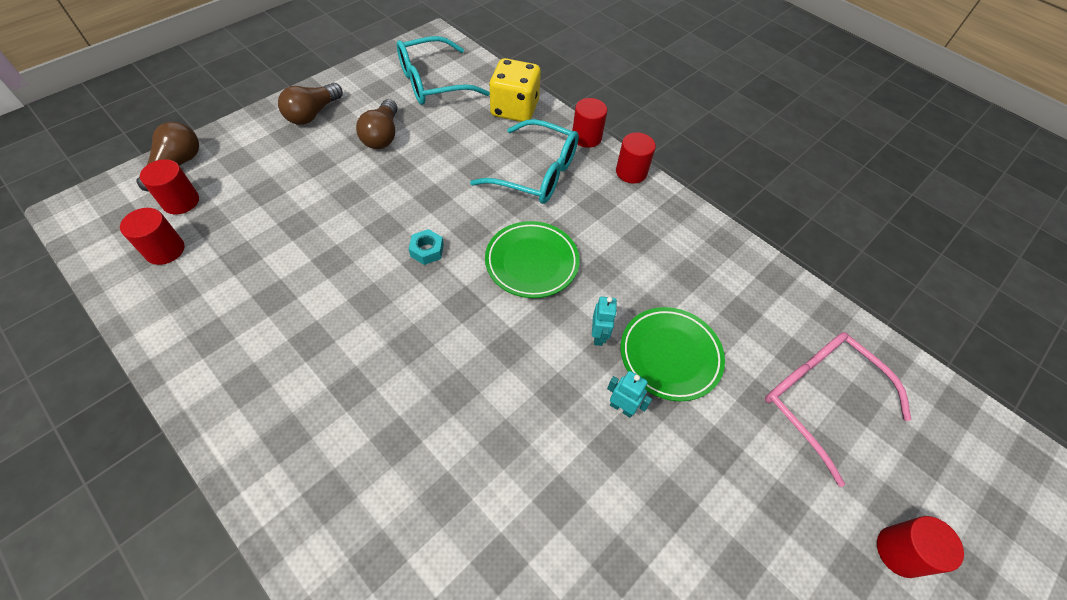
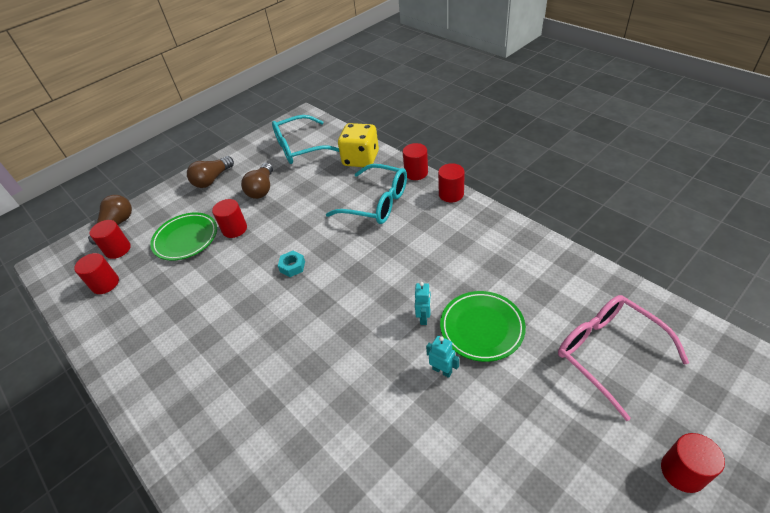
camera: 10 degrees right, 10 degrees down
(346, 189) = (234, 229): none -> red cylinder
(532, 262) = (372, 268): green plate -> green plate (186, 239)

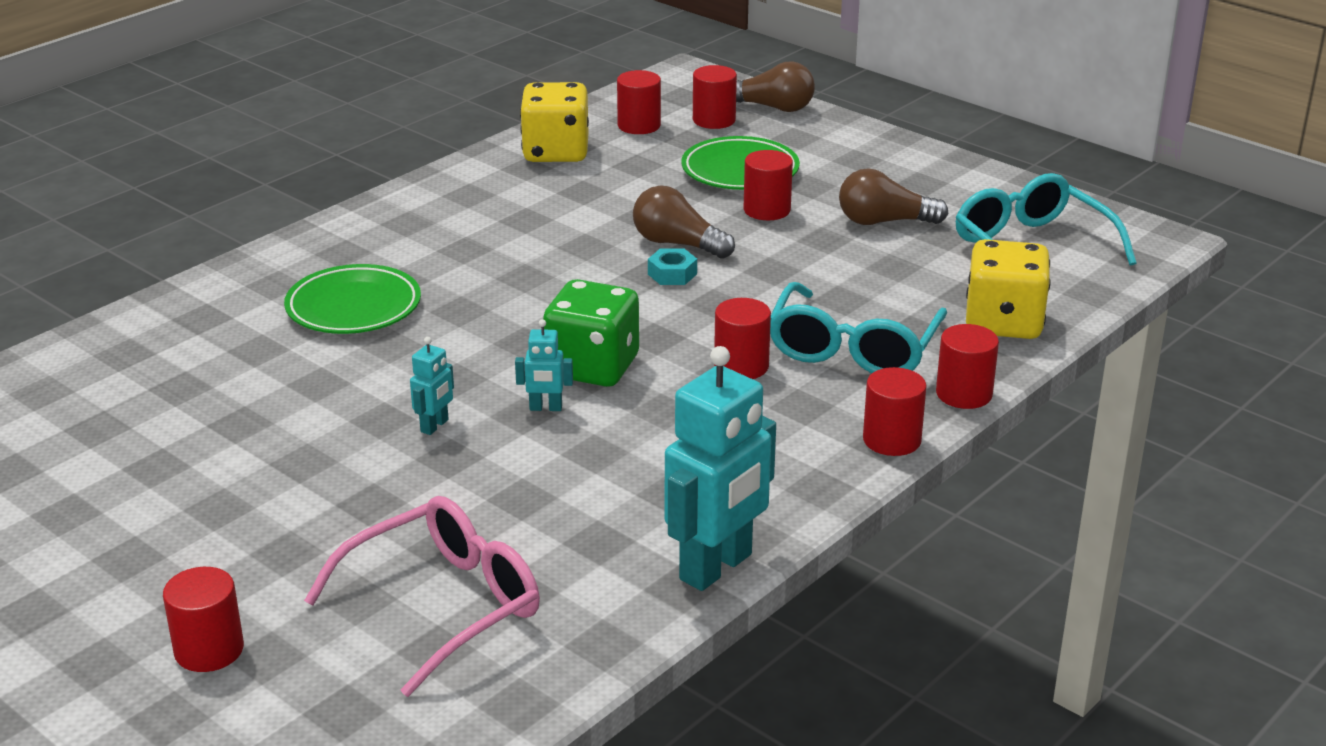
camera: 80 degrees right, 15 degrees down
(120, 325) = (556, 152): none -> yellow dice
(212, 179) = (907, 169): brown light bulb -> brown light bulb (677, 244)
(384, 298) = (592, 367): none -> green dice
(388, 240) = (741, 366): none -> red cylinder
(482, 328) = (516, 467): green plate -> green plate (353, 307)
(553, 249) = (717, 567): none -> turquoise robot

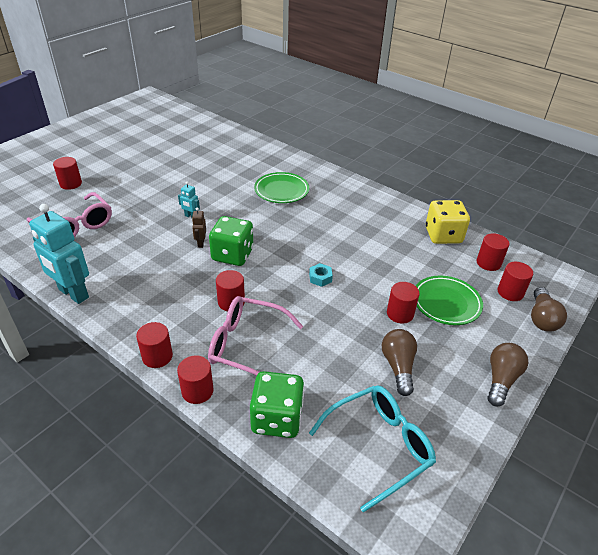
camera: 85 degrees right, 10 degrees up
(545, 408) = (200, 243): turquoise robot -> brown robot
(677, 244) = (352, 279): brown light bulb -> brown light bulb (501, 379)
(853, 349) = (246, 345): turquoise glasses -> pink glasses
(1003, 322) = (277, 418): yellow dice -> green dice

